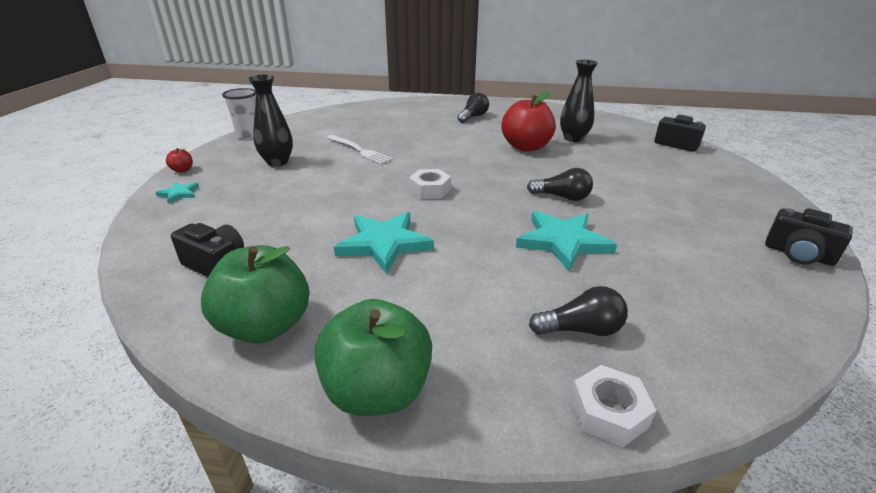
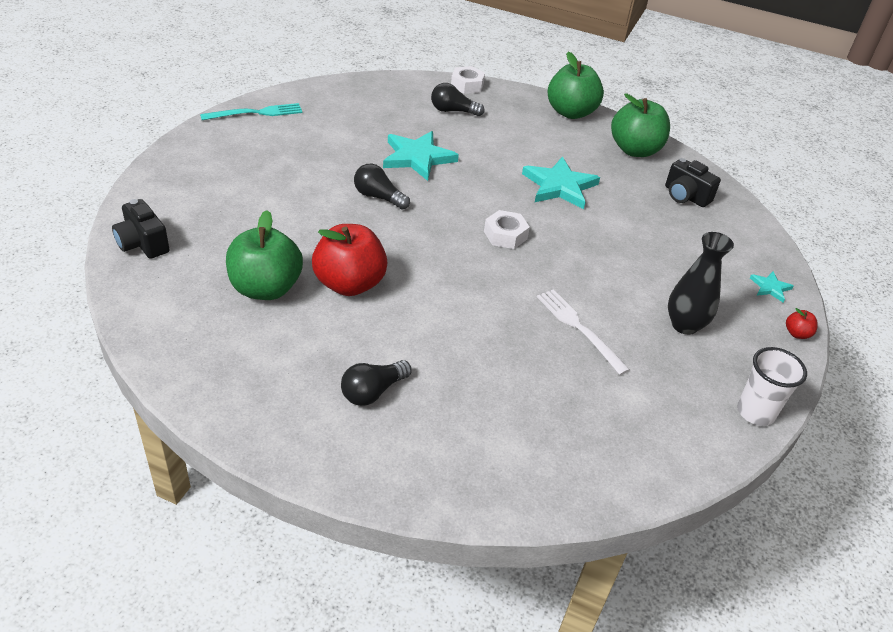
camera: 170 degrees left, 10 degrees up
(573, 138) = (265, 288): black vase -> green apple
(798, 254) = (256, 113): black camera -> turquoise fork

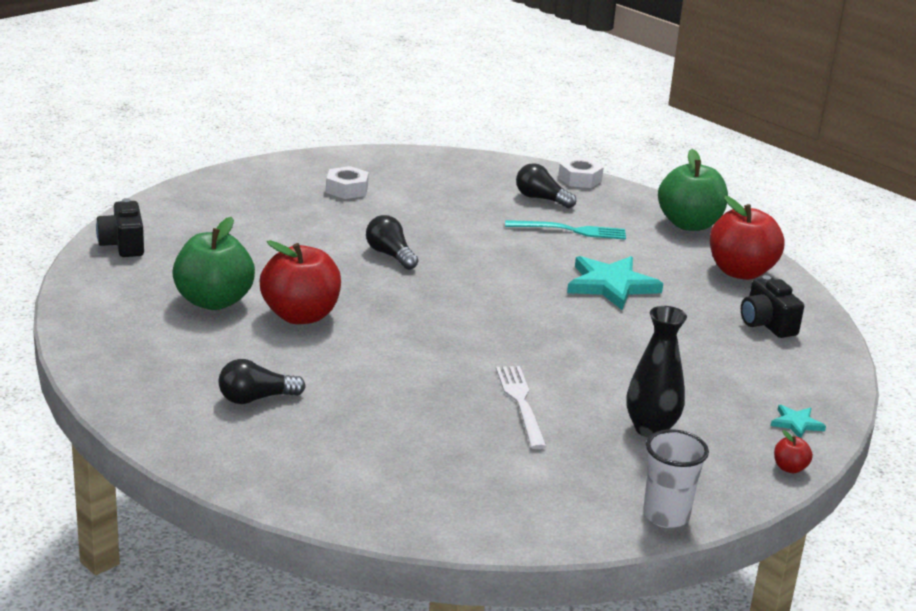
camera: 25 degrees right, 15 degrees down
(256, 113) = (315, 164): turquoise fork -> turquoise fork (570, 230)
(417, 157) = (463, 231): turquoise star -> none
(505, 235) = (506, 313): white nut -> white nut (347, 189)
(635, 150) = (740, 272): green apple -> red apple

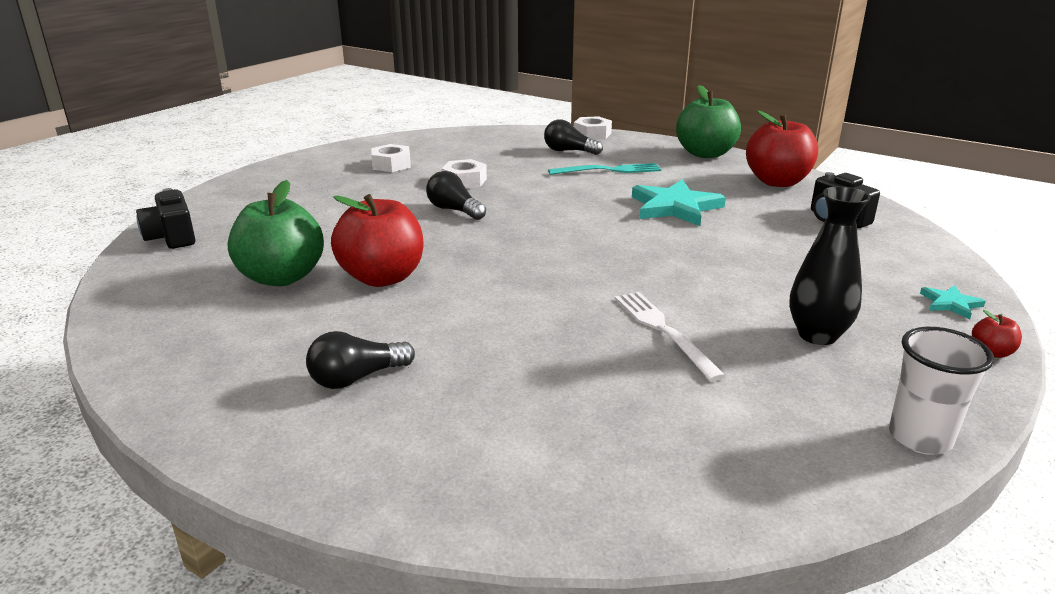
camera: 10 degrees left, 0 degrees up
(414, 221) = (464, 181): none -> white nut

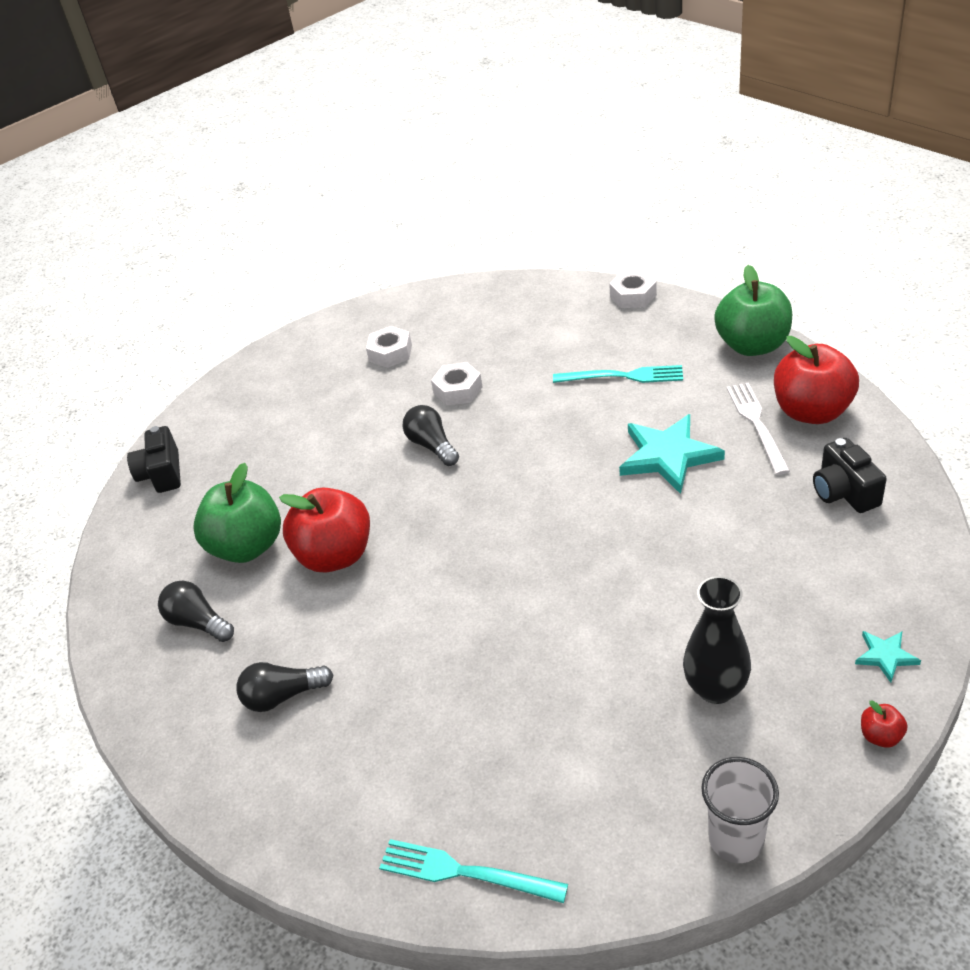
camera: 20 degrees right, 15 degrees up
(569, 151) = (592, 333): black light bulb -> black light bulb (198, 622)
(643, 500) = (465, 872): none -> turquoise fork
(664, 331) = (569, 665): white fork -> white fork (757, 424)

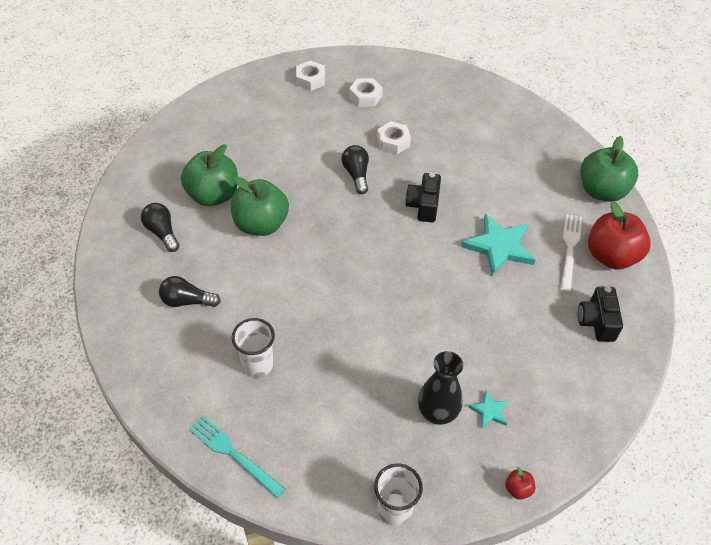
camera: 15 degrees right, 10 degrees up
(162, 474) = (187, 124): black camera -> black camera (423, 206)
(335, 555) = (261, 224): red apple -> green apple
(432, 735) = (258, 365): none -> white cup
(622, 376) = (503, 177): turquoise fork -> none
(633, 295) = (544, 120): white nut -> white nut (310, 80)
(885, 656) = (553, 441): turquoise star -> turquoise star (489, 411)

